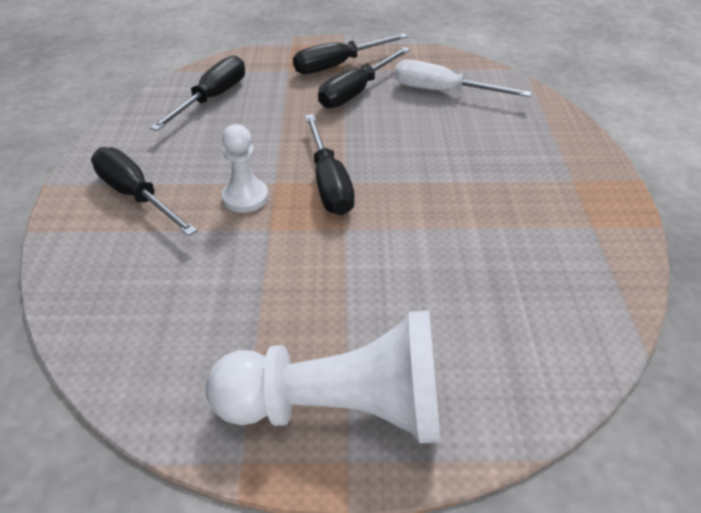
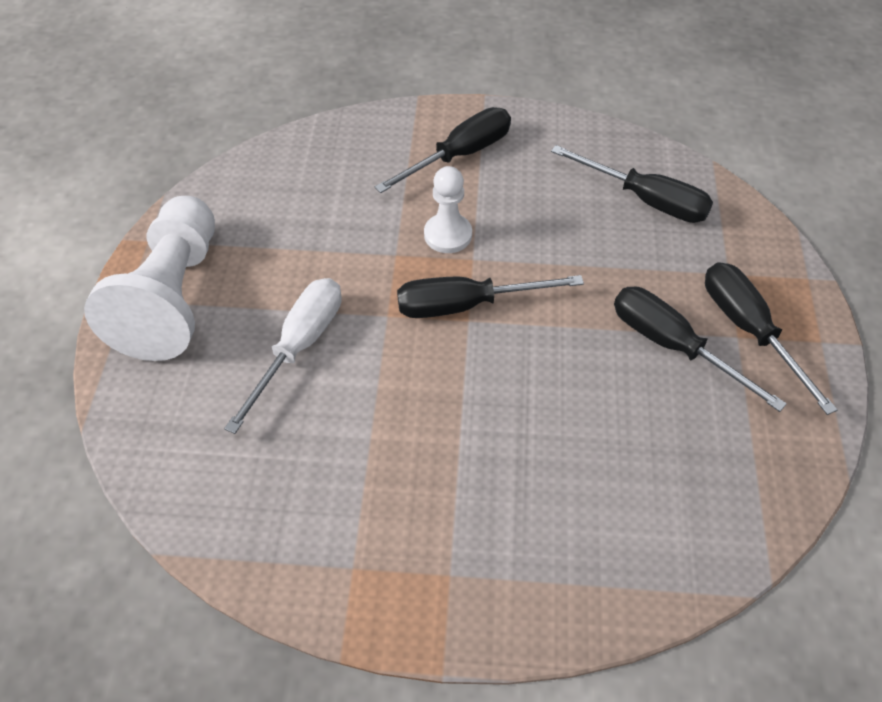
camera: 95 degrees right, 10 degrees up
(442, 91) = (682, 454): white screwdriver -> white screwdriver (299, 347)

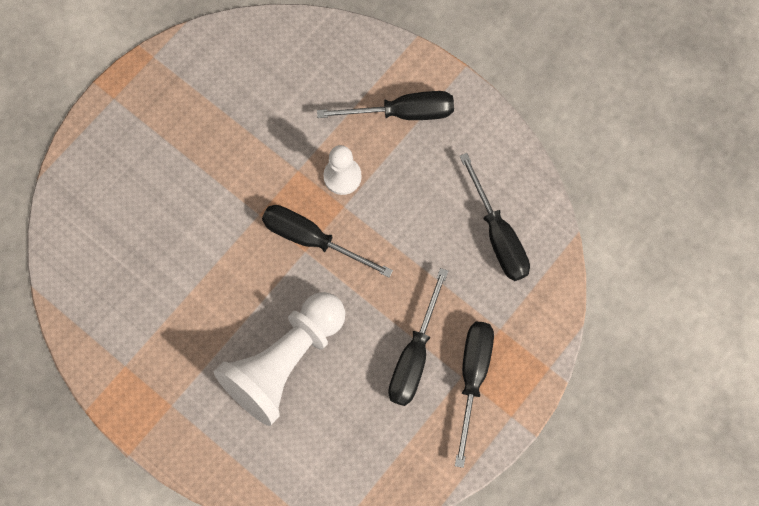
camera: 35 degrees right, 20 degrees up
(172, 297) = (141, 114): white pawn -> white pawn (285, 362)
(299, 347) = (191, 202): white screwdriver -> none
(673, 346) = (414, 355): black screwdriver -> black screwdriver turned 150 degrees counterclockwise

